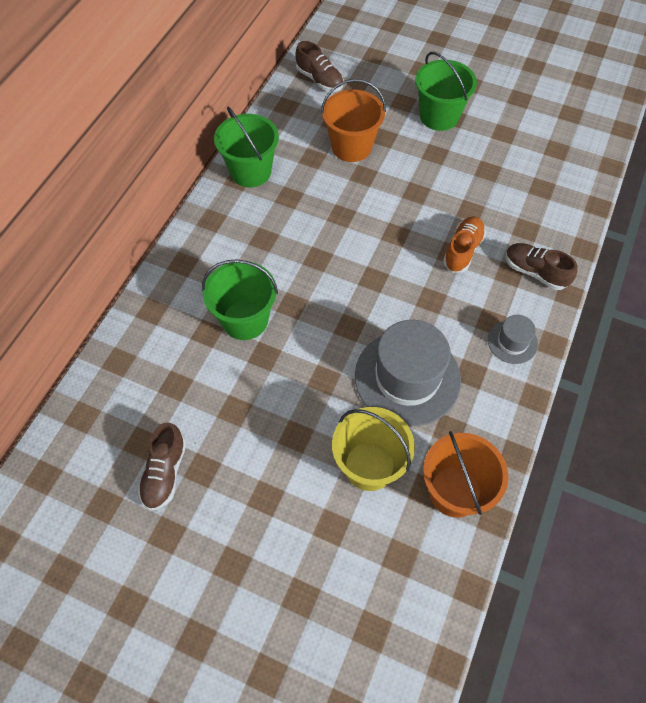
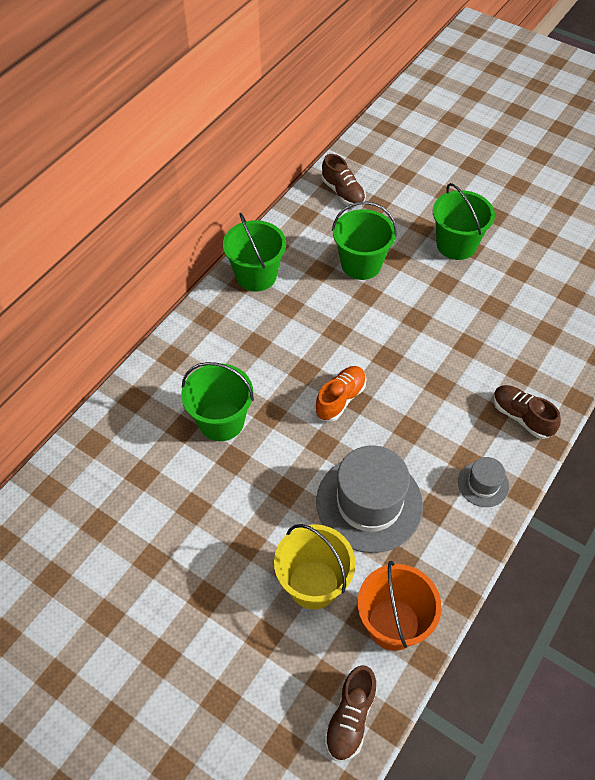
camera: 10 degrees right, 5 degrees down
(165, 473) = (115, 557): brown shoe -> brown shoe (350, 718)
(351, 147) = (361, 264): orange bucket -> green bucket
(462, 250) = (451, 384): orange shoe -> orange shoe (340, 399)

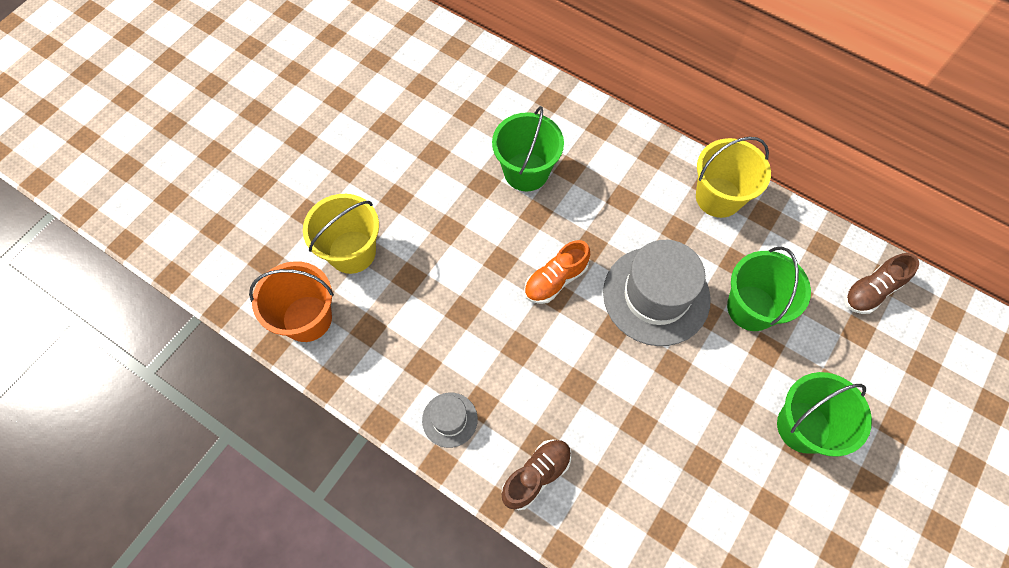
camera: 90 degrees right, 10 degrees up
(256, 275) = (718, 197): green bucket -> yellow bucket
(340, 399) = (555, 280): orange shoe -> orange shoe turned 105 degrees clockwise
(350, 718) = (230, 279): brown shoe -> none
(369, 503) = (432, 303): grey hat -> grey hat (656, 295)

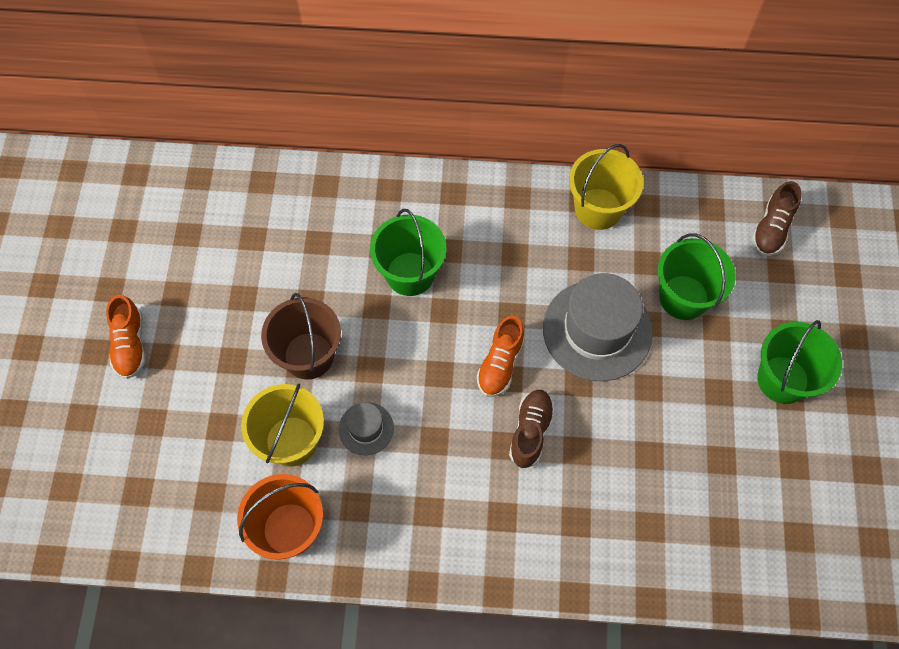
camera: 30 degrees left, 0 degrees up
(282, 119) = (130, 344): none -> orange shoe
(407, 194) = (308, 355): none -> brown bucket
(449, 419) = (484, 546): grey hat -> grey hat (366, 428)
(536, 475) = (590, 551): brown shoe -> brown shoe (530, 432)

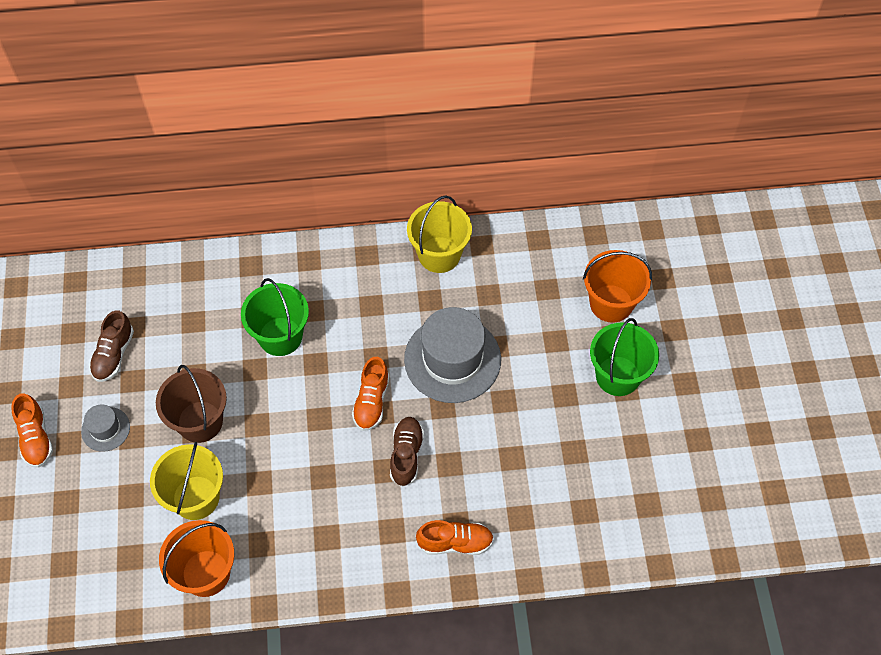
camera: 10 degrees left, 5 degrees down
(366, 428) = (261, 476): grey hat -> grey hat (105, 429)
(572, 543) = (455, 542): none -> orange shoe
(683, 297) = (524, 319): green bucket -> none
(771, 228) = (592, 249): brown shoe -> brown shoe (114, 354)
(785, 294) = (611, 303): none -> orange bucket

